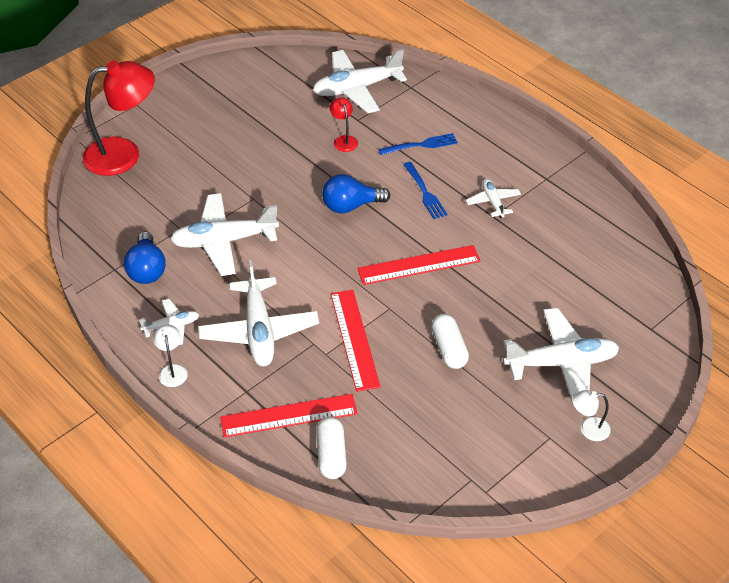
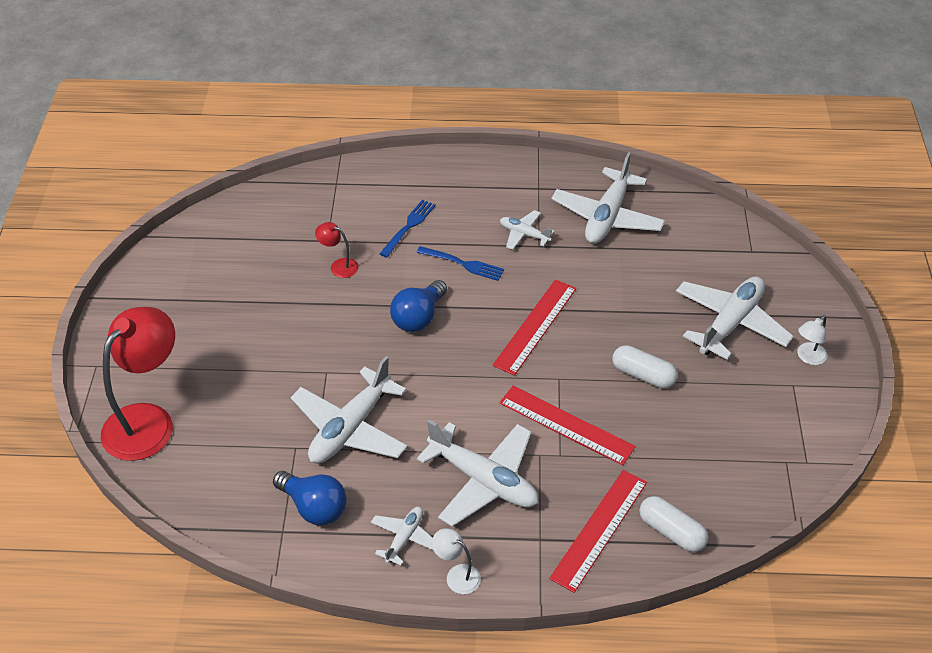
camera: 45 degrees left, 0 degrees up
(357, 88) = (291, 214): white plane -> white plane (607, 217)

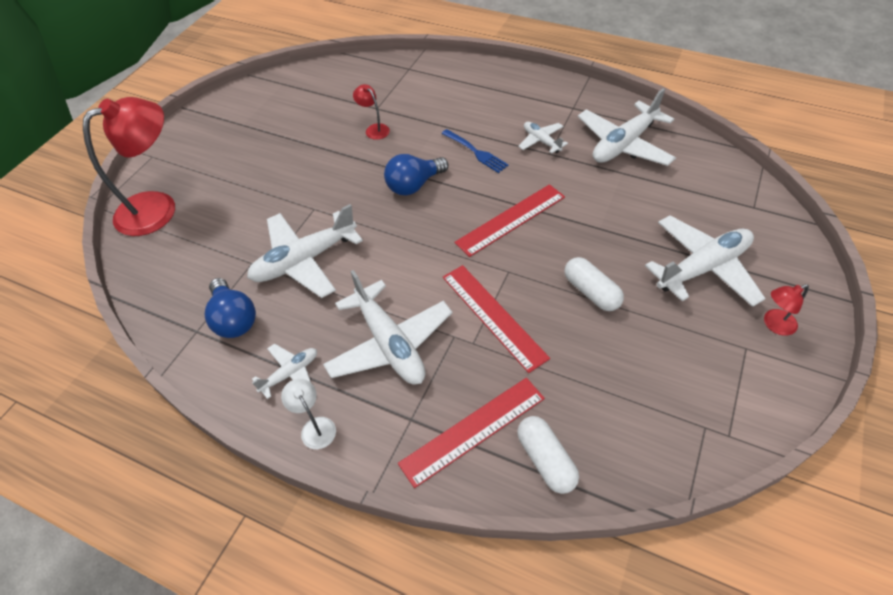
camera: 25 degrees right, 5 degrees up
(408, 227) = (446, 113): blue fork -> none
(808, 357) = (774, 325): white lamp -> red lamp

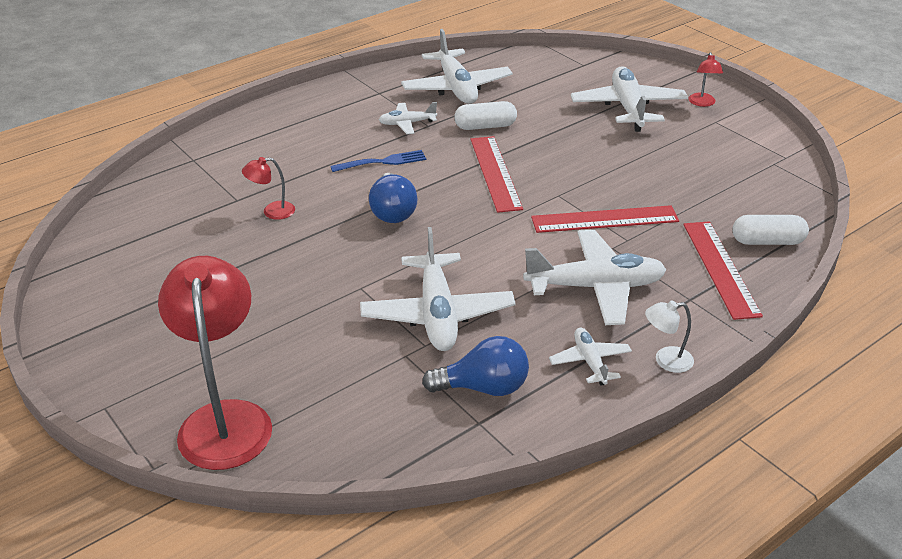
camera: 65 degrees left, 15 degrees down
(591, 292) = (614, 163): white capsule -> white capsule (485, 126)

